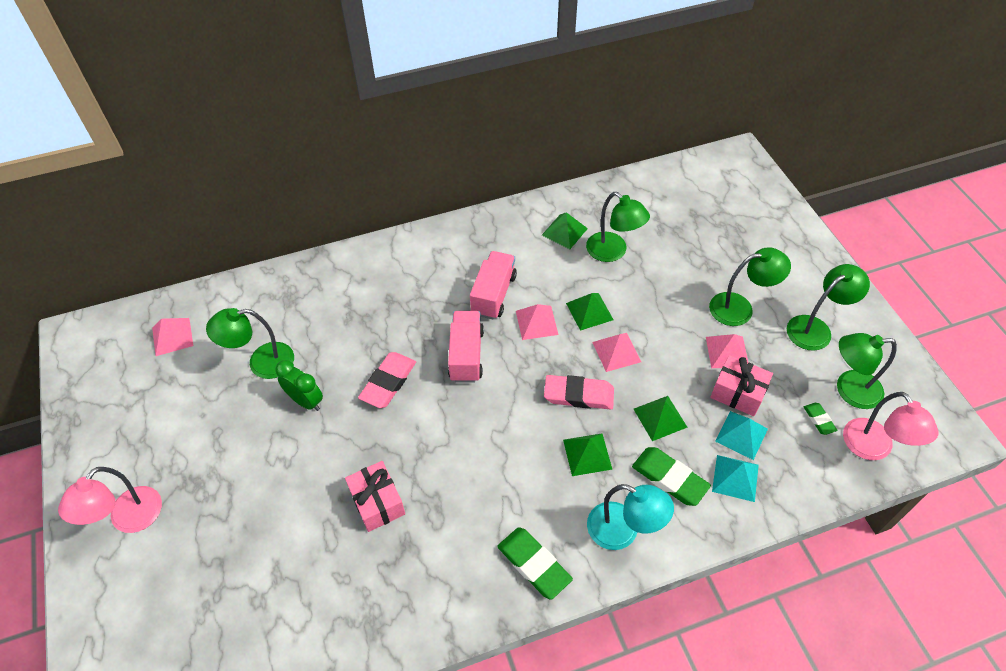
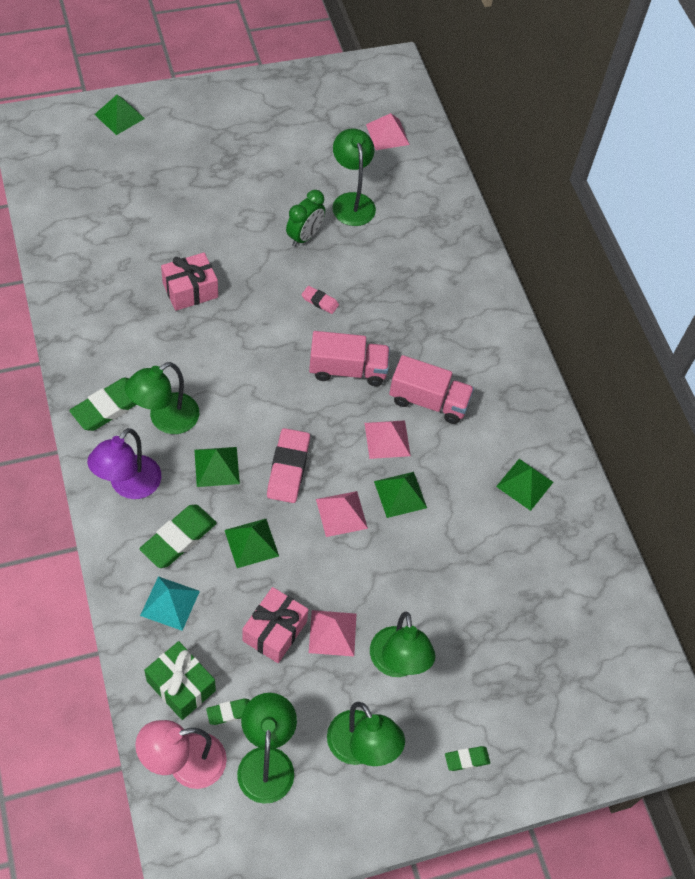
camera: 85 degrees right, 5 degrees up
(103, 618) = (119, 116): none -> green pyramid
(129, 519) = (201, 122): pink lamp -> none
(388, 382) = (320, 301): pink eraser -> pink eraser, size x0.53
(613, 252) = (491, 533): green lamp -> green lamp (165, 419)
(623, 531) = (129, 486): turquoise lamp -> purple lamp
(741, 435) = (220, 621): turquoise pyramid -> none
(800, 264) = (466, 759): none -> green eraser
(809, 459) = (181, 686): none -> green gift

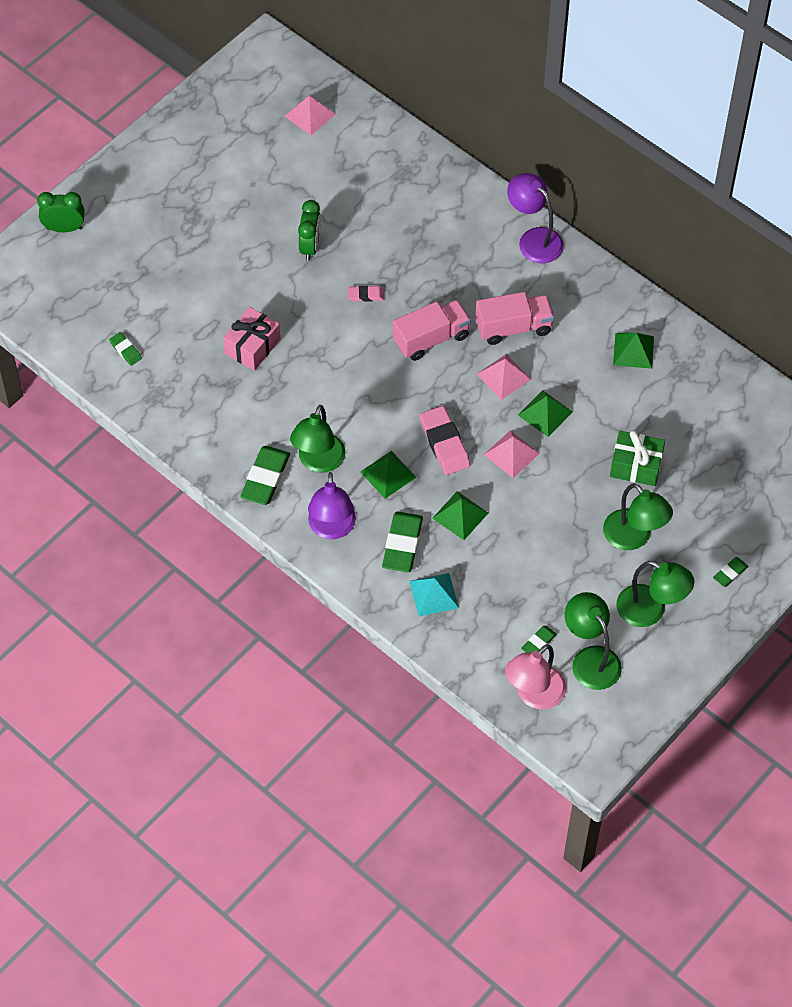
camera: 25 degrees left, 0 degrees up
(85, 235) = (125, 350): none -> green eraser
(119, 116) = (64, 228): green pyramid -> green clock
(181, 686) = (489, 646): green gift -> green gift (636, 466)
(275, 631) = (527, 568): pink gift -> none
(332, 633) = (570, 544): pink pyramid -> none
(351, 202) = (326, 194): green lamp -> none
(504, 335) = (534, 239): none -> purple lamp

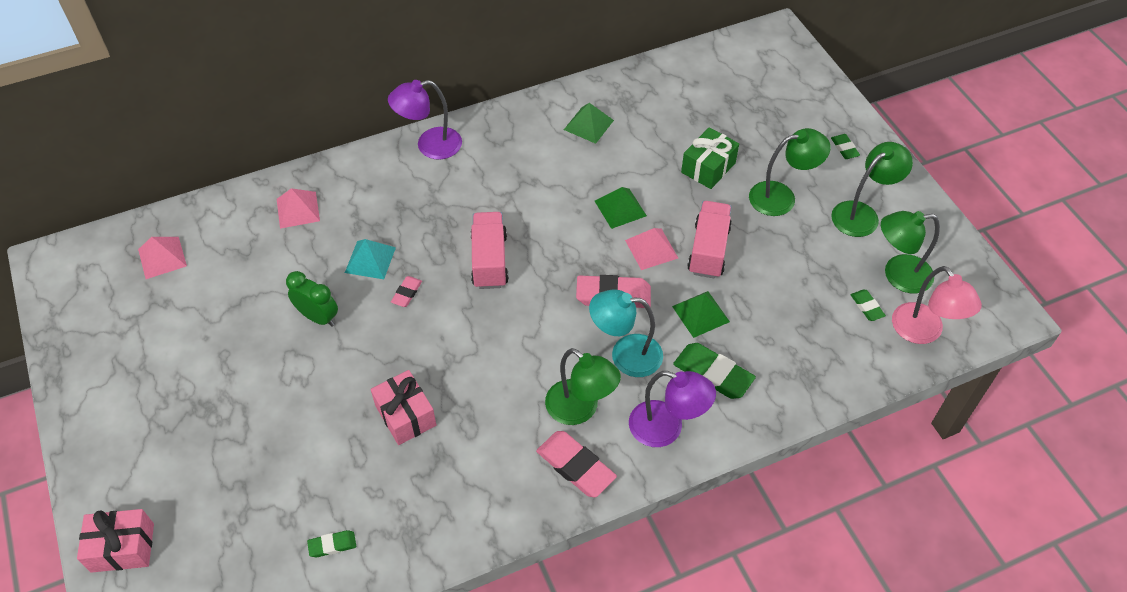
camera: 65 degrees left, 5 degrees down
(64, 228) = (122, 548): green clock -> pink gift
(265, 478) = (575, 466): green eraser -> pink eraser
(388, 474) = (625, 355): green pyramid -> turquoise lamp
(434, 594) = (781, 369): turquoise pyramid -> turquoise pyramid (370, 260)
(503, 376) = (563, 223): pink pyramid -> pink pyramid (298, 210)
(513, 327) = (515, 195): pink truck -> pink truck (708, 250)

